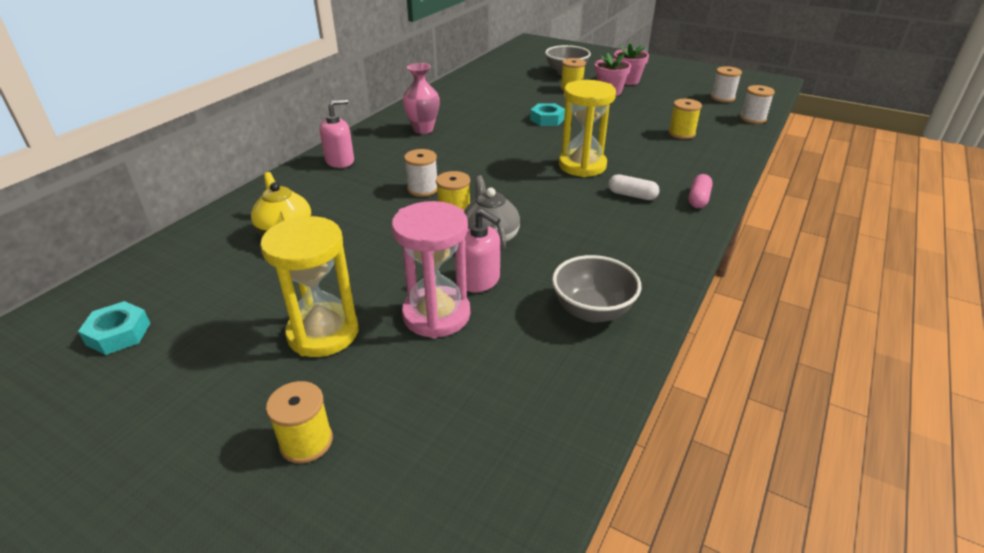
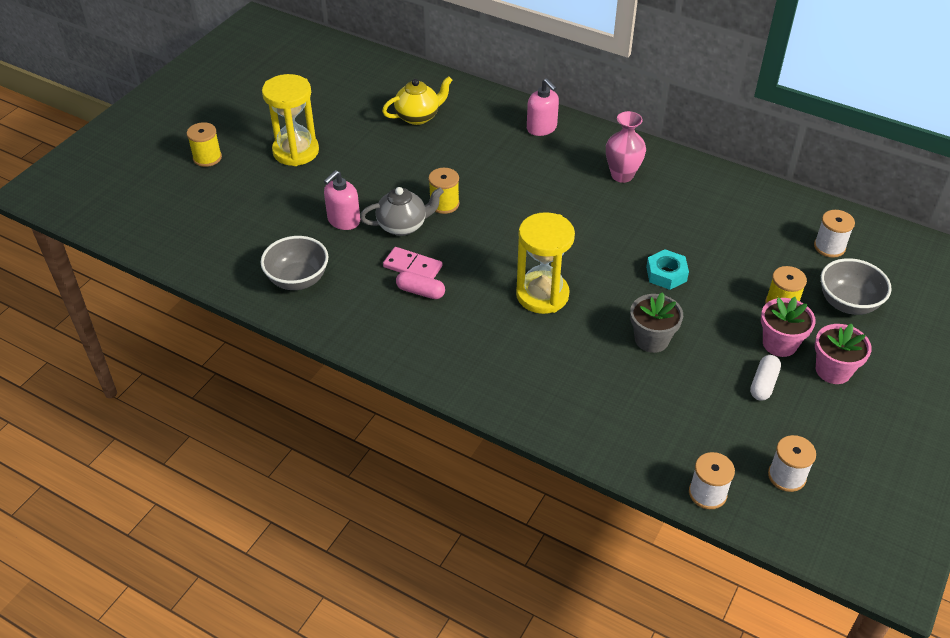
camera: 90 degrees right, 10 degrees up
(118, 334) = (309, 73): turquoise nut -> none
(423, 189) = (488, 183): white spool -> white spool (829, 247)
(436, 315) = (306, 200): pink hourglass -> none
(556, 230) = (412, 266): none -> pink domino
(620, 127) = (651, 339): none -> grey flower pot
(632, 195) = (477, 327): white capsule -> white capsule (763, 384)
(681, 133) = (641, 398): yellow spool -> none
(698, 199) = (469, 380): pink capsule -> pink capsule (420, 292)

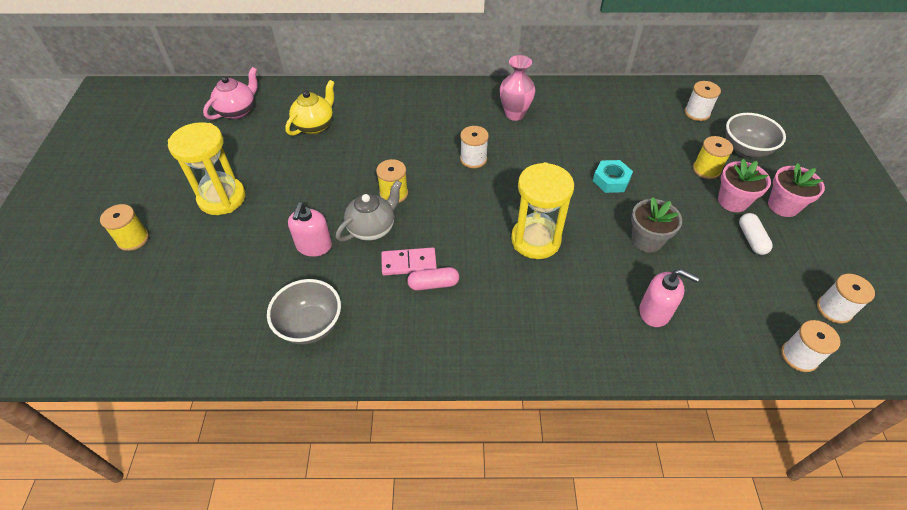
camera: 30 degrees left, 5 degrees up
(359, 79) = (238, 111): none -> pink teapot
(542, 128) = (424, 99): pink soap dispenser -> pink soap dispenser (655, 312)
(543, 202) = (473, 159): none -> white spool

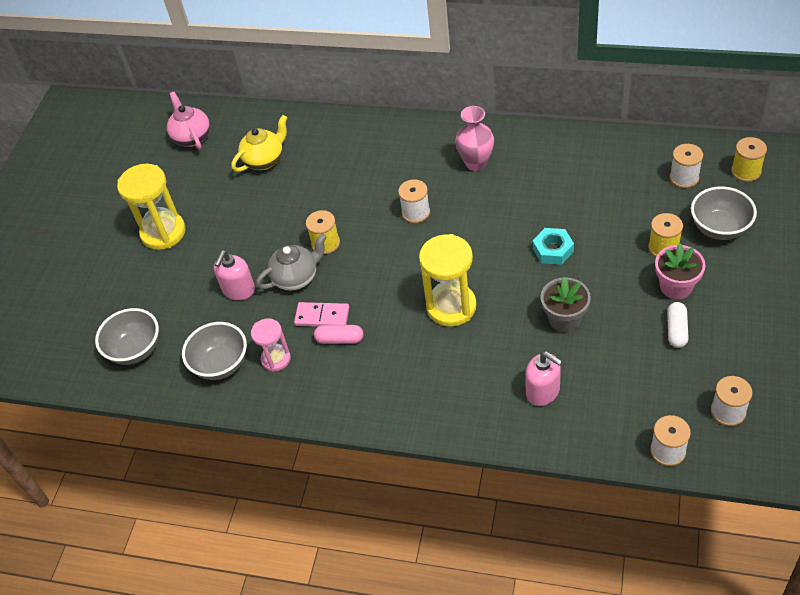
camera: 20 degrees right, 0 degrees up
(133, 239) = (80, 266): yellow spool -> yellow spool (746, 171)
(208, 321) = (135, 350): none -> grey bowl
(238, 111) = (192, 137): pink teapot -> pink teapot turned 75 degrees counterclockwise
(370, 312) = (276, 359): none -> pink hourglass
(783, 206) = (730, 297): pink flower pot -> none

